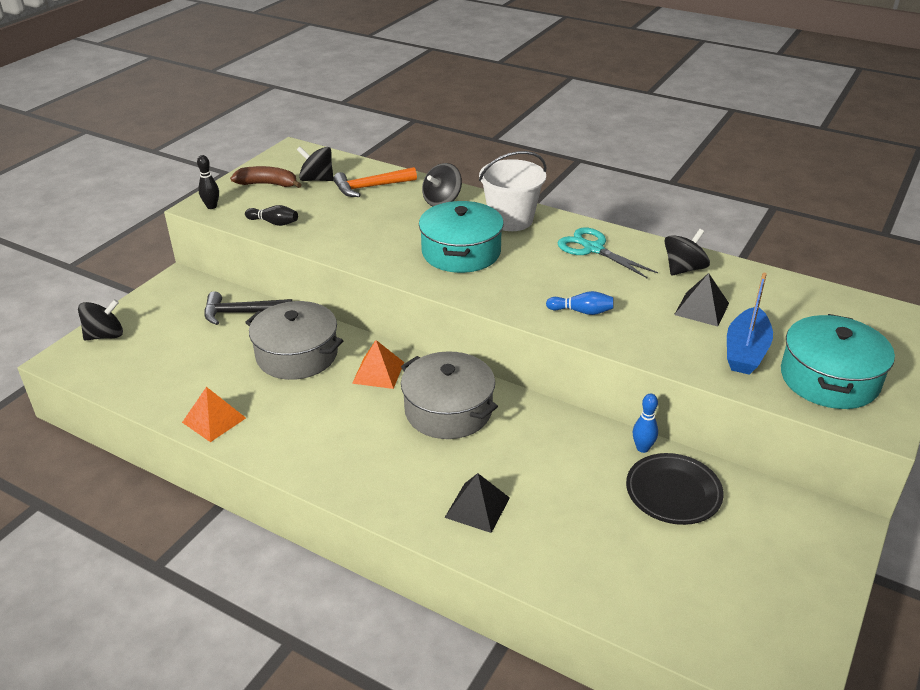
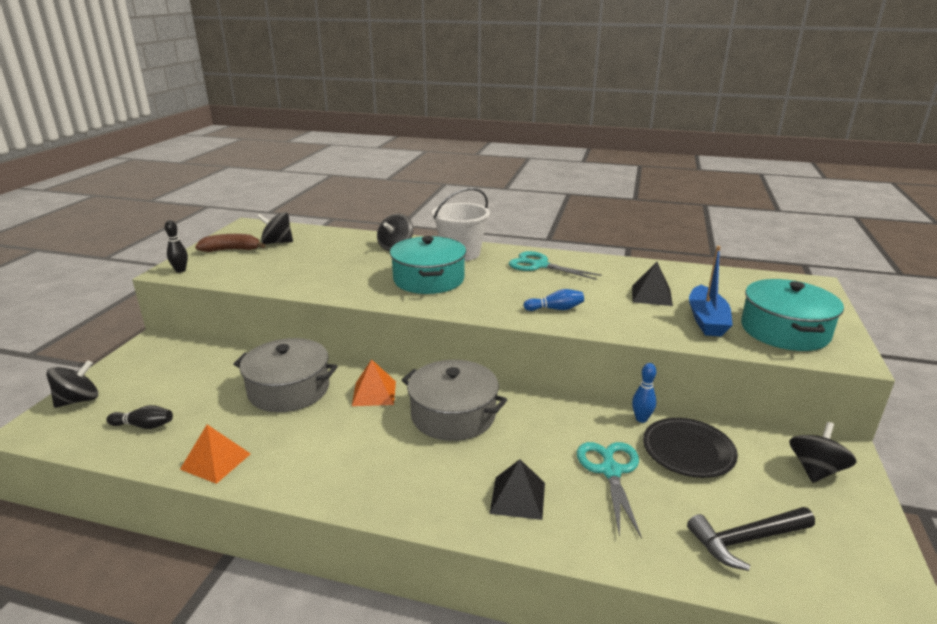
camera: 15 degrees left, 10 degrees down
(242, 313) = (223, 362): black hammer -> black hammer (746, 540)
(274, 223) = (246, 276): black bowling pin -> black bowling pin (144, 426)
(370, 187) = (328, 243): orange hammer -> none
(581, 498) = (610, 471): none -> turquoise scissors
(684, 269) = (620, 271): black spinning top -> black spinning top (815, 470)

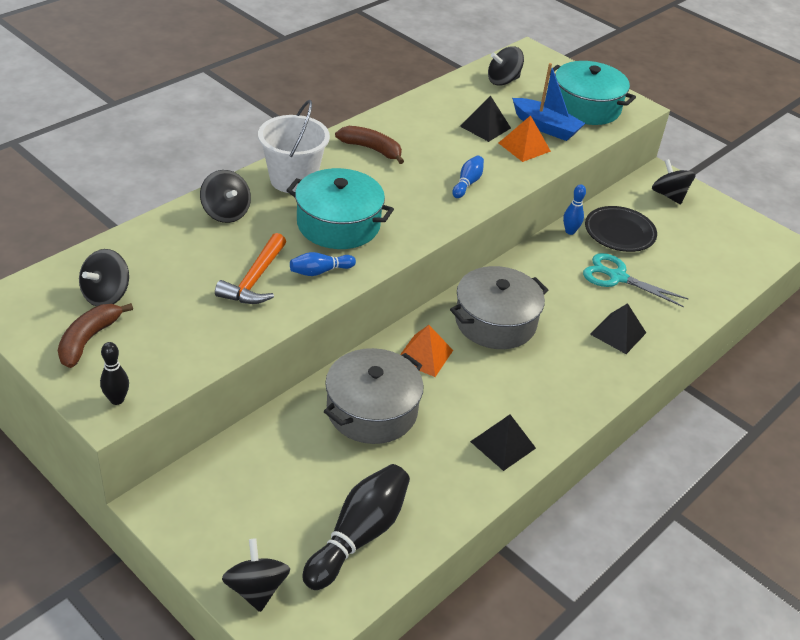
camera: 65 degrees left, 15 degrees up
(144, 426) = (358, 536): black bowling pin -> black bowling pin, size x1.94
(215, 461) = (461, 491): orange pyramid -> orange pyramid (524, 147)
(288, 468) = (503, 445): none -> black pyramid
(332, 272) = (254, 280): none -> orange hammer
(365, 288) = (320, 271): none -> blue bowling pin
(539, 265) = (371, 149): turquoise scissors -> brown banana
(738, 285) = (503, 81): none -> black spinning top
(746, 540) = (710, 260): black hammer -> none

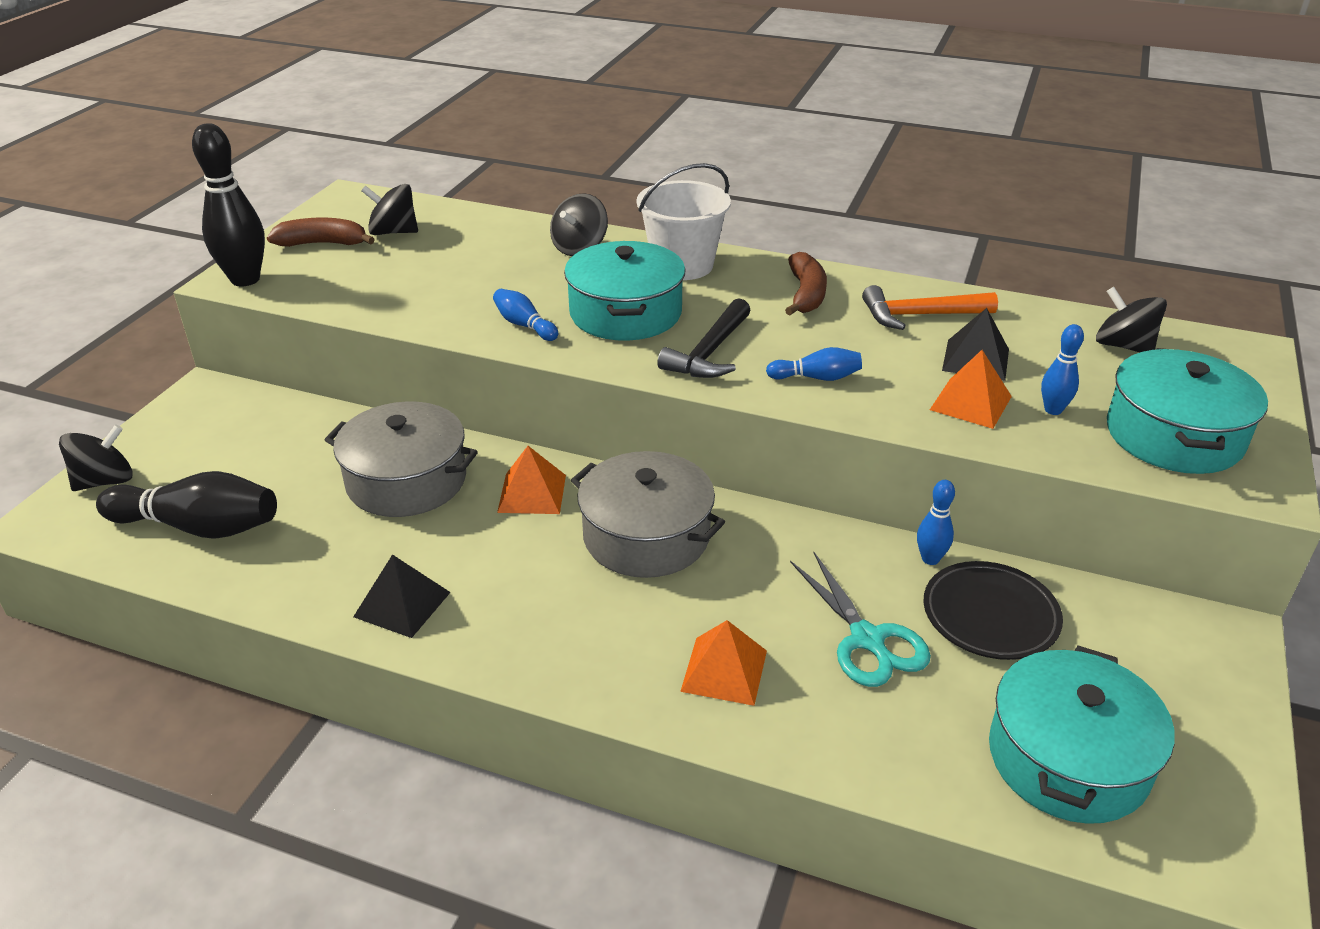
camera: 70 degrees right, 5 degrees down
(117, 400) = (245, 279): black bowling pin -> black bowling pin, size x1.94
(254, 280) = (477, 293): orange hammer -> orange hammer (919, 315)
(413, 209) = (709, 353): none -> black hammer
(545, 127) = (1053, 410): blue boat -> blue bowling pin
(617, 277) = (867, 639): turquoise scissors -> turquoise scissors turned 150 degrees clockwise
(618, 333) = (724, 670): black pyramid -> orange pyramid
(669, 195) = (1178, 657): black spinning top -> none
(714, 254) = (1068, 758): none -> turquoise pot

